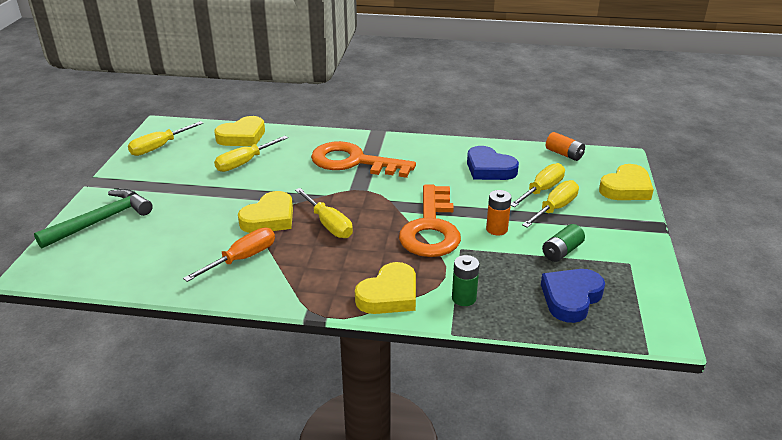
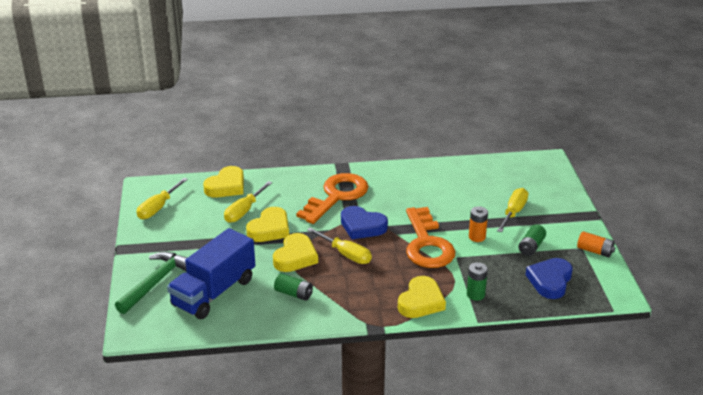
camera: 15 degrees left, 0 degrees up
(154, 242) = (214, 292): none -> blue truck
(242, 259) = (294, 294): orange screwdriver -> green battery
(354, 162) = (336, 196): orange key -> orange key turned 120 degrees clockwise
(489, 169) = (450, 185): blue heart -> blue heart (362, 226)
(542, 190) = (498, 198): yellow screwdriver -> none
(564, 154) = (503, 163): orange battery -> orange battery (595, 251)
(626, 188) = (560, 186): yellow heart -> yellow heart (270, 229)

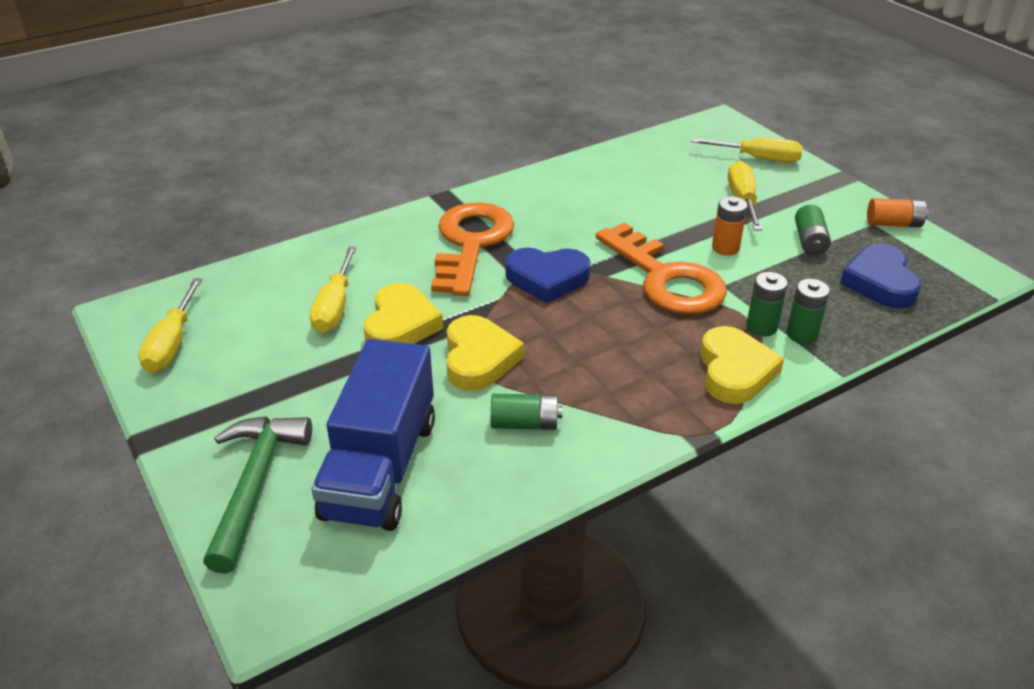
camera: 25 degrees left, 5 degrees up
(226, 186) = (275, 274): yellow heart -> none
(346, 254) = (557, 330): yellow screwdriver -> yellow screwdriver (758, 159)
(456, 284) = (761, 327): none -> green battery

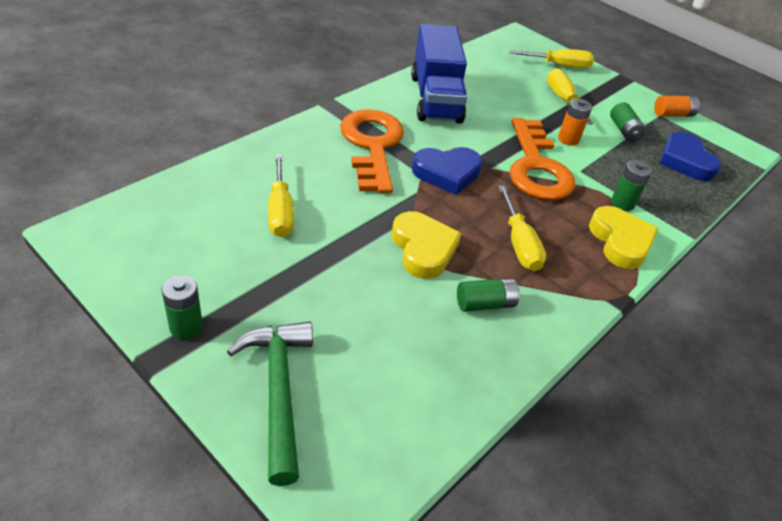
camera: 20 degrees left, 5 degrees up
(172, 343) = (141, 259): yellow screwdriver -> yellow screwdriver (519, 243)
(380, 468) = (384, 359): blue truck -> blue truck (435, 98)
(401, 324) = (345, 223): yellow heart -> none
(666, 278) = (537, 167): orange key -> orange key turned 45 degrees clockwise
(801, 334) = (652, 207): green battery -> green battery (186, 327)

